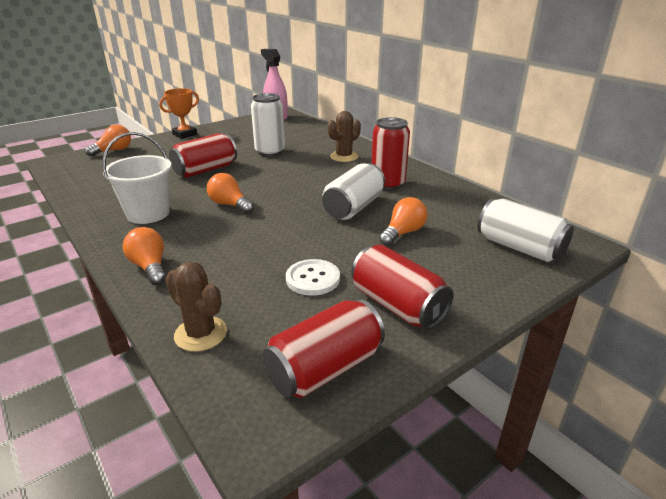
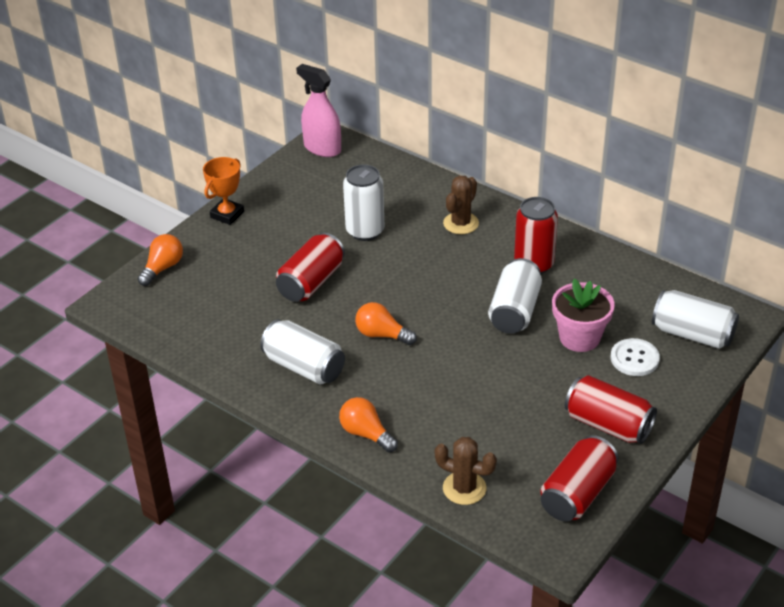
camera: 15 degrees left, 10 degrees up
(148, 214) = (304, 367): white bucket -> white can
(313, 279) = (523, 413): white button -> white button (634, 359)
(403, 233) = (579, 337): orange light bulb -> pink flower pot

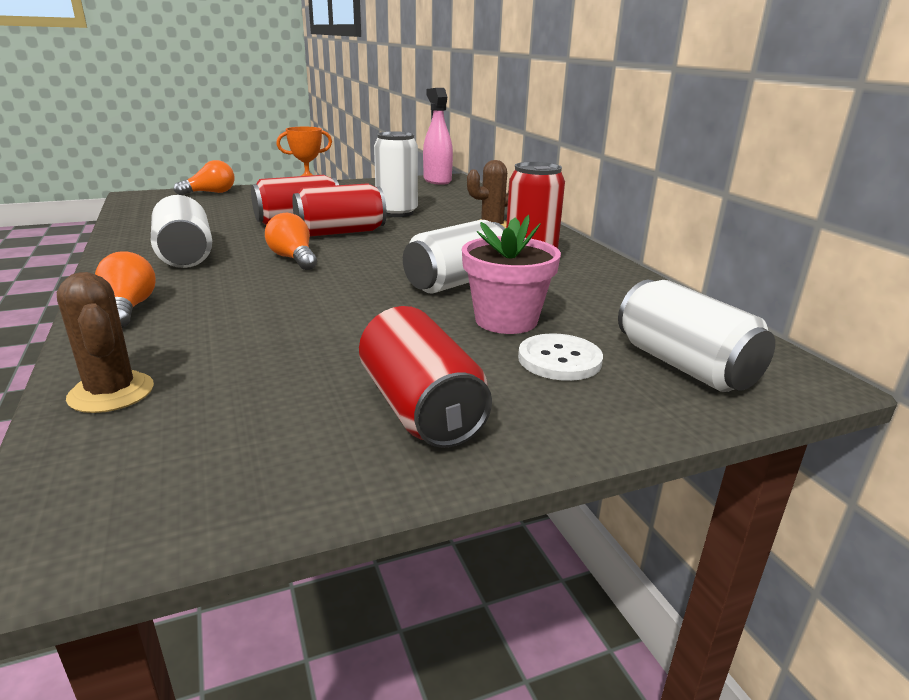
camera: 30 degrees right, 15 degrees down
(577, 494) = (236, 471): red can -> red can (340, 232)

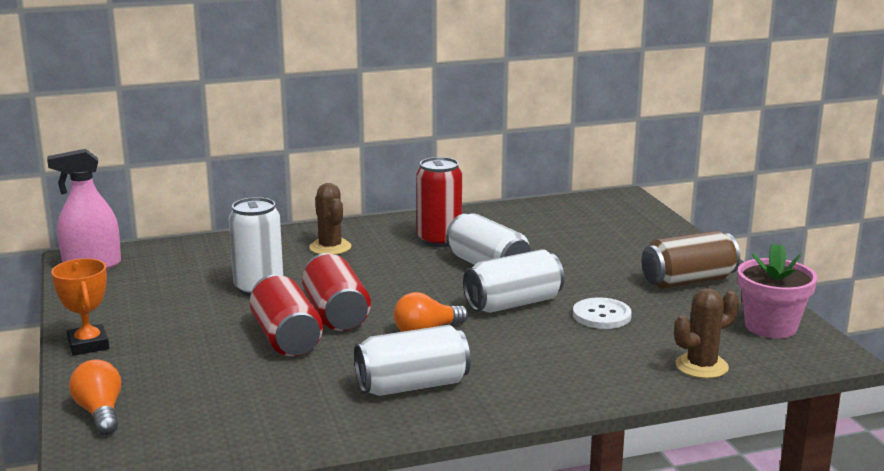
camera: 85 degrees left, 5 degrees down
(129, 308) = (563, 387): orange light bulb -> none
(420, 409) = (688, 281): red can -> brown can
(506, 320) = (562, 255): pink flower pot -> pink flower pot (770, 327)
(559, 359) = (619, 246): white button -> white button (601, 315)
(684, 365) = (618, 218): white can -> white can (513, 304)

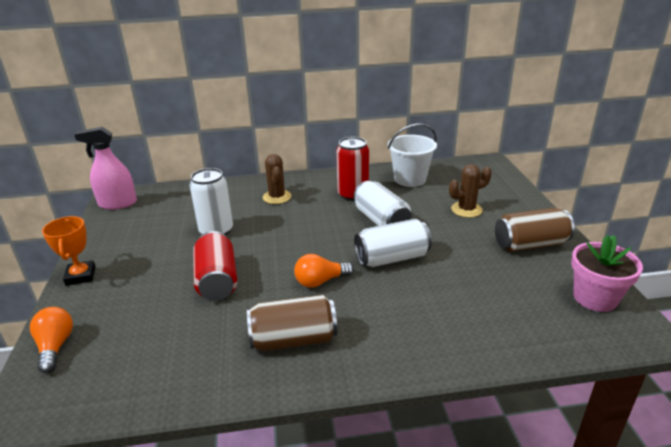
camera: 10 degrees right, 10 degrees up
(336, 314) = (260, 259): red can -> none
(412, 385) = (293, 339): white can -> brown can
(515, 219) = (410, 179): none -> white bucket
(601, 315) = (457, 275): white button -> none
(701, 366) = (533, 339): brown cactus -> brown cactus (466, 210)

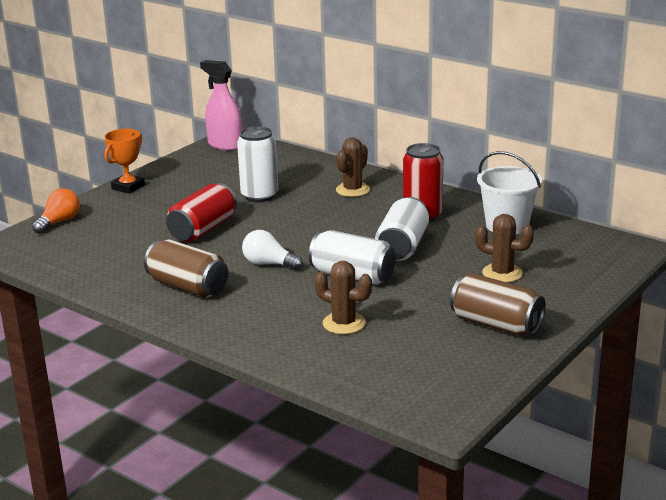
camera: 45 degrees right, 5 degrees down
(320, 281) = (269, 264): orange light bulb -> white light bulb
(456, 298) = (344, 323): none -> brown cactus
(595, 298) = (457, 382): pink flower pot -> none

